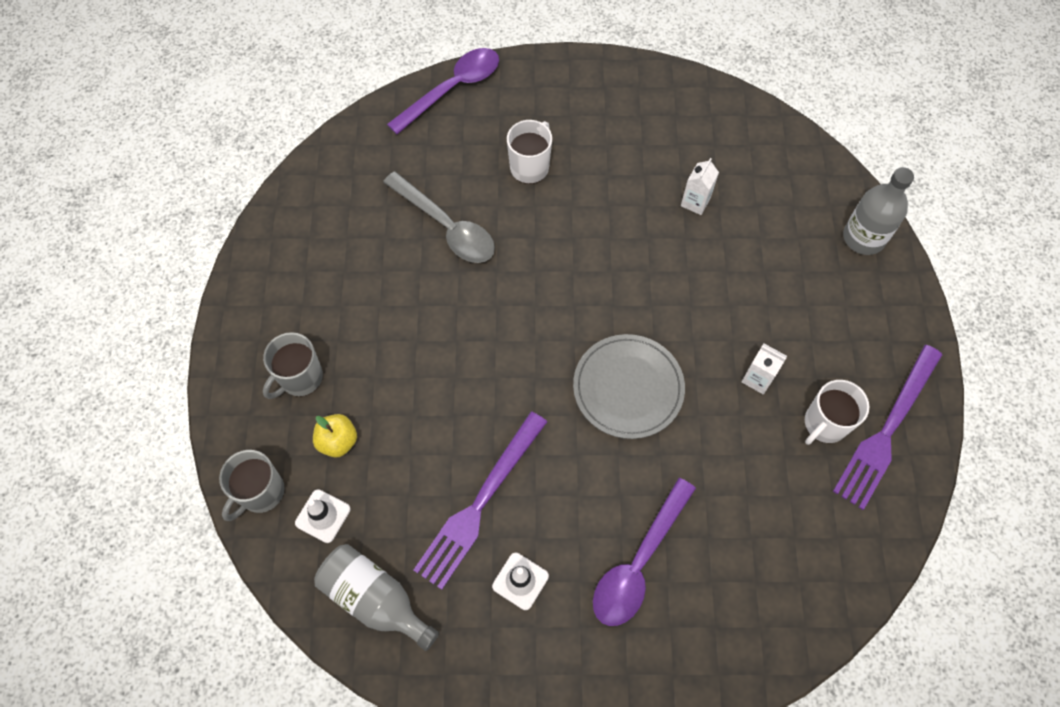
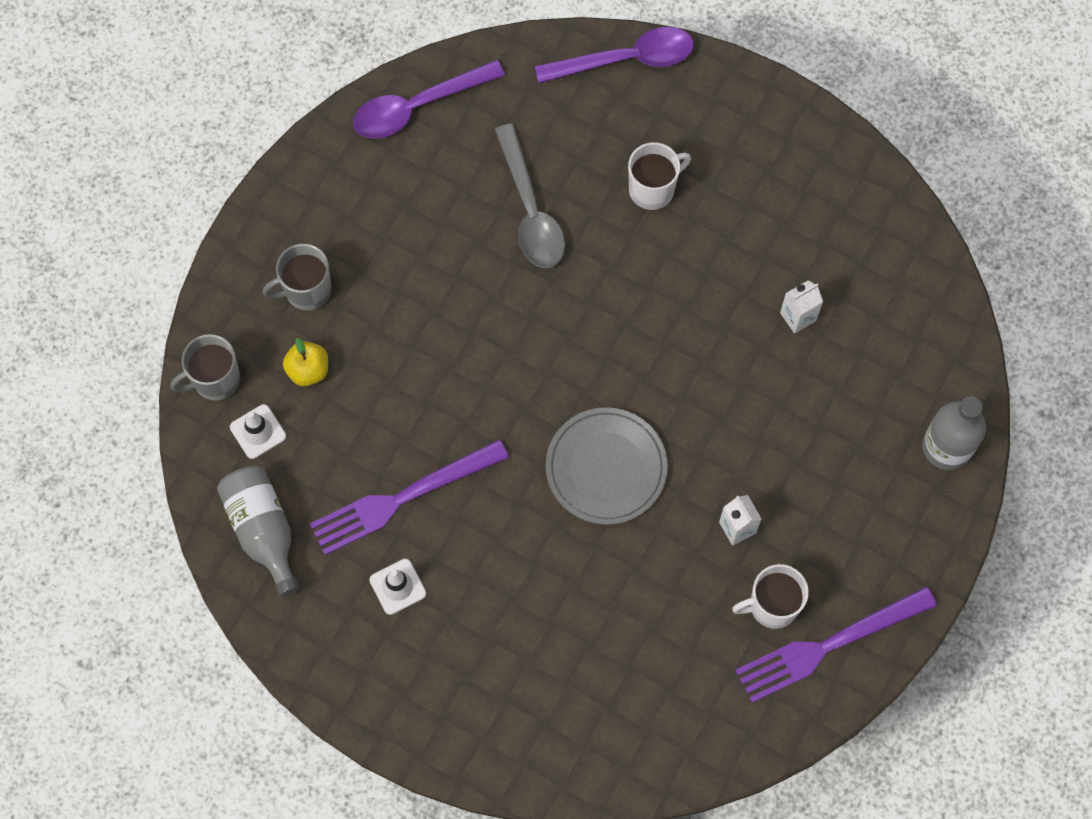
camera: 30 degrees right, 5 degrees up
(638, 563) = (512, 631): purple spoon -> purple spoon (417, 107)

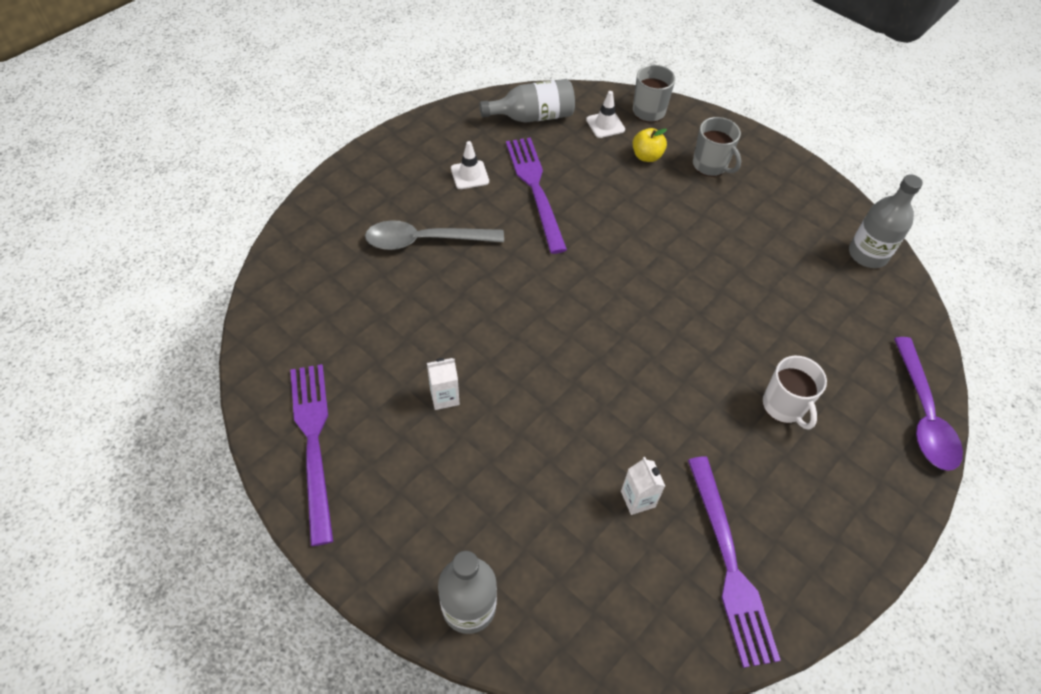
camera: 100 degrees right, 15 degrees down
(307, 290) = (710, 165): grey mug -> grey mug turned 150 degrees clockwise
(417, 107) = (867, 254): purple spoon -> grey bottle
(530, 211) = (767, 311): grey spoon -> grey spoon (424, 241)
(606, 467) = (525, 315): grey plate -> none
(772, 605) = (366, 407): white mug -> none
(838, 230) = (729, 563): none -> purple fork

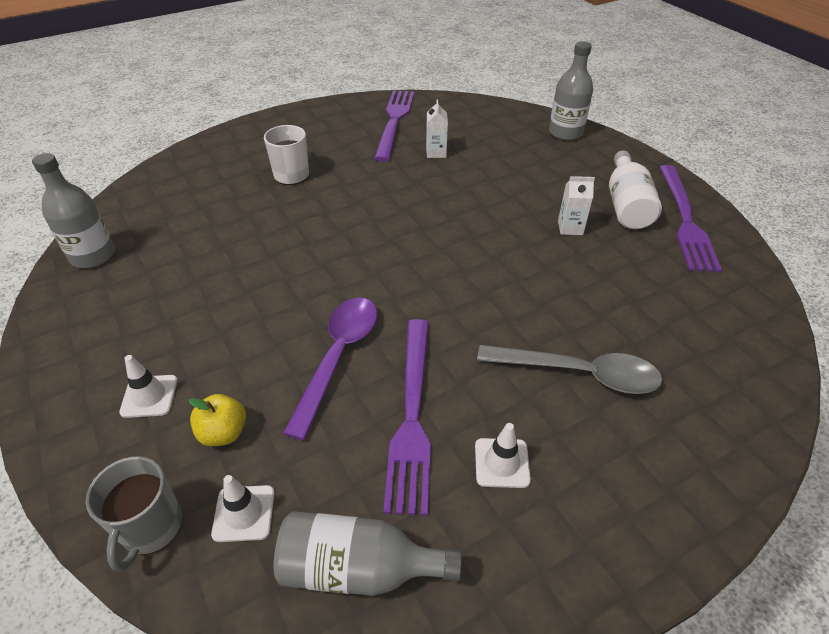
camera: 160 degrees left, 10 degrees down
(381, 452) = (626, 205): none -> white bottle
(710, 165) = (149, 396): grey mug -> white traffic cone
(923, 415) = (195, 153): purple spoon -> purple spoon (338, 356)

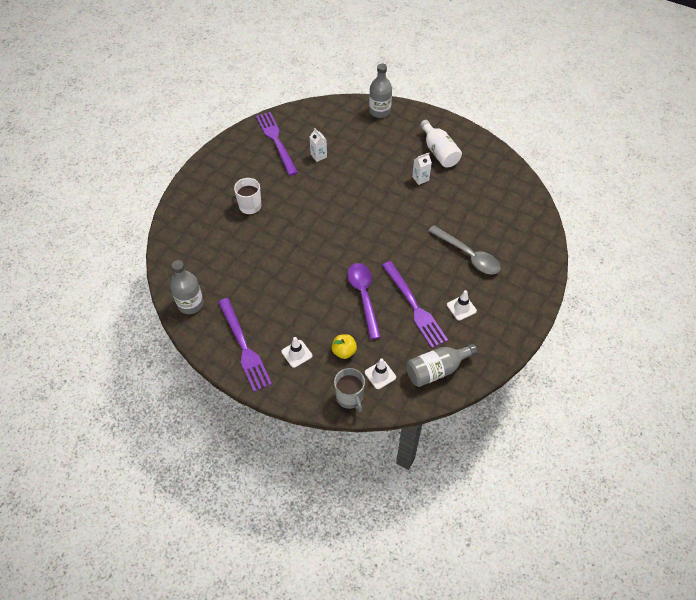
camera: 30 degrees left, 10 degrees up
(580, 374) = (468, 255): grey spoon -> grey spoon turned 60 degrees clockwise
(685, 220) = (470, 150): purple fork -> purple fork (243, 346)

